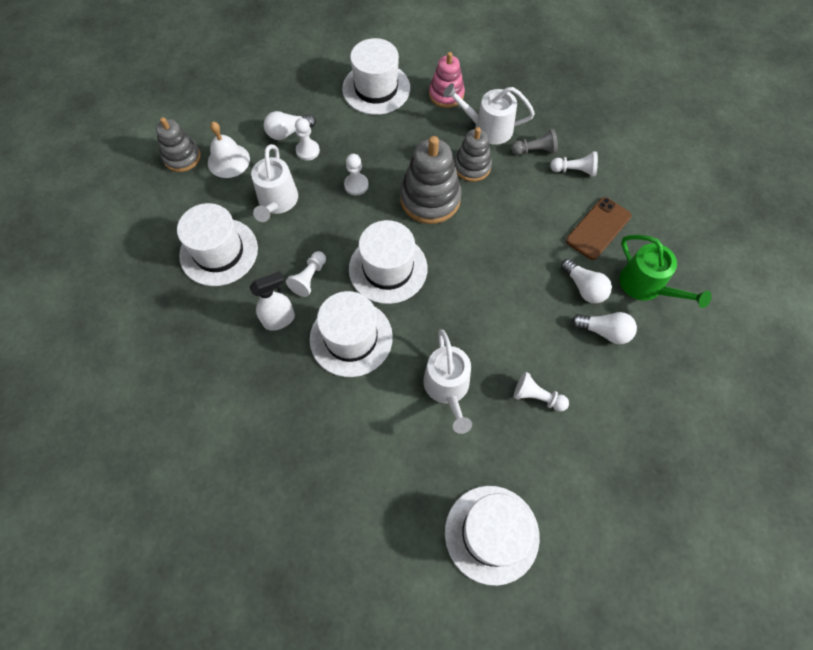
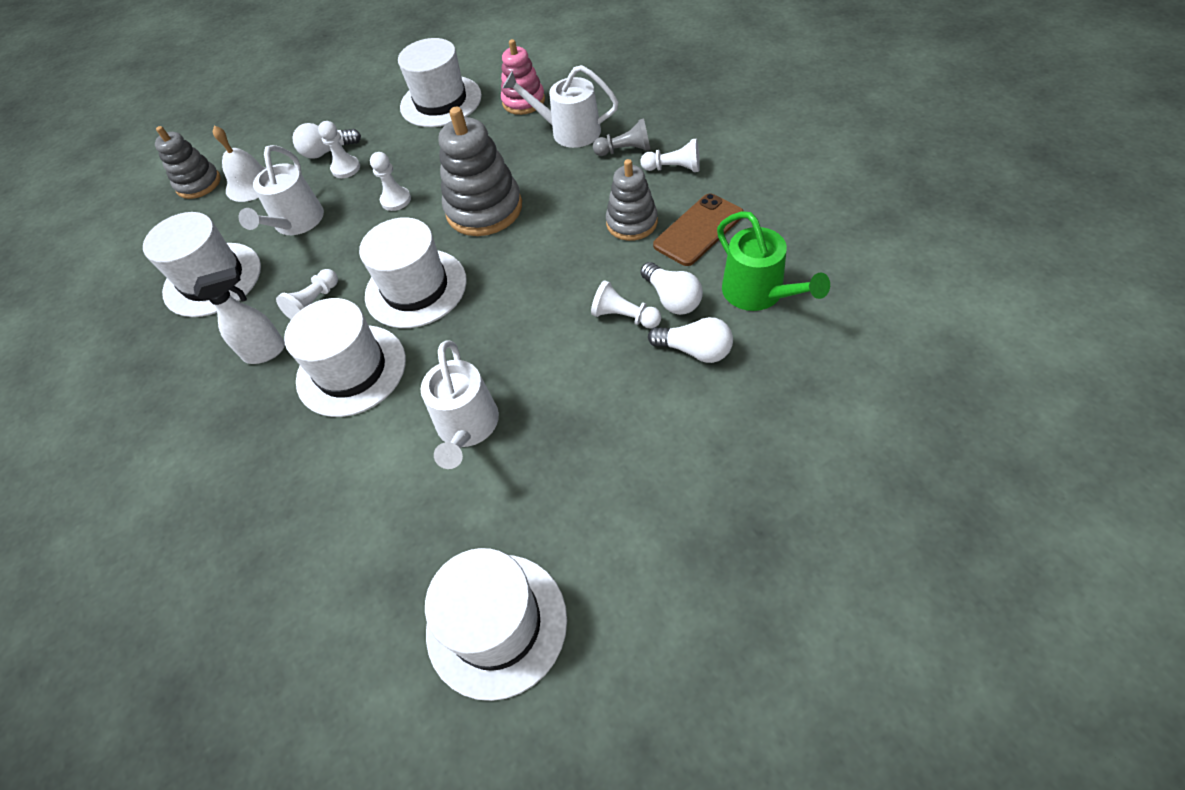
camera: 10 degrees right, 10 degrees down
(472, 166) = (543, 172): grey stacking toy -> grey stacking toy (632, 222)
(537, 397) = (590, 435): white pawn -> white pawn (624, 317)

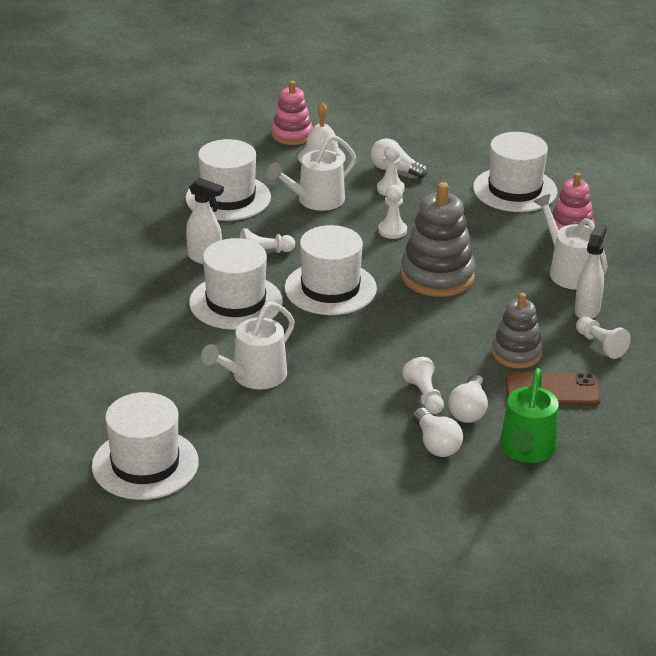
camera: 40 degrees right, 20 degrees down
(198, 184) = (292, 135): grey stacking toy -> pink stacking toy
(625, 150) = (587, 310): grey pawn -> white spray bottle

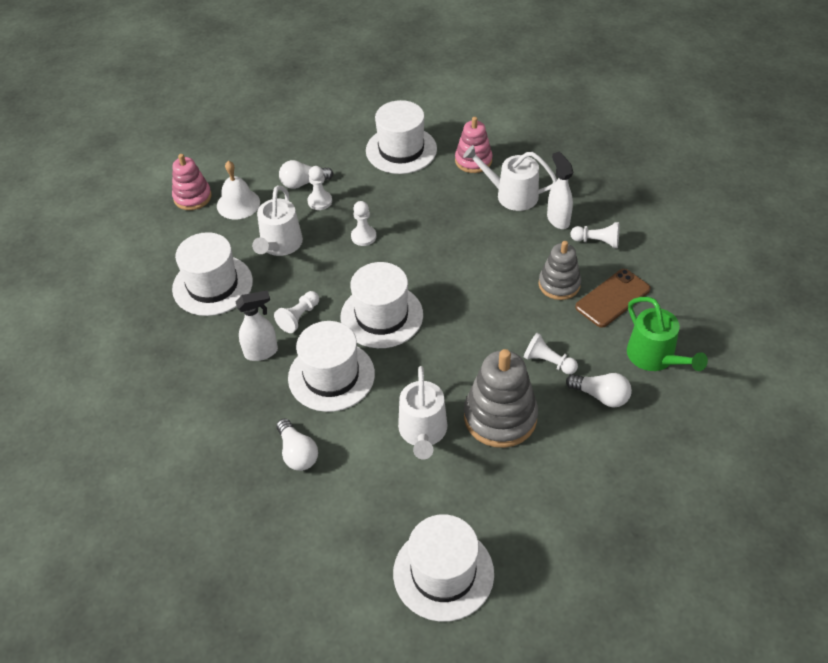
camera: 40 degrees left, 15 degrees up
(437, 276) = (438, 255): grey stacking toy -> grey stacking toy (500, 417)
(469, 410) = (586, 352): white light bulb -> white light bulb (297, 453)

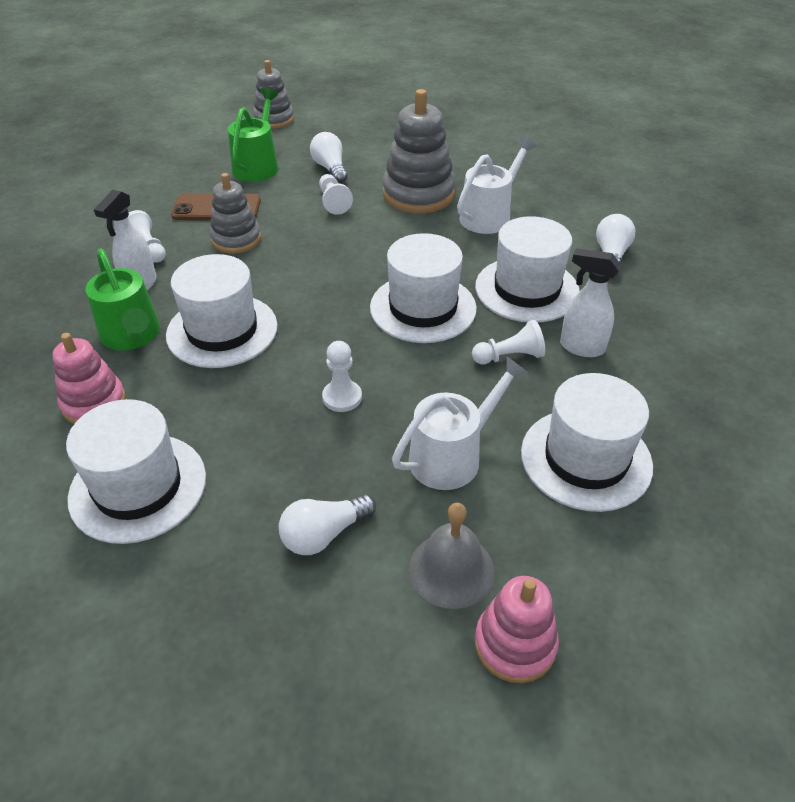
camera: 140 degrees left, 5 degrees down
(238, 204) = (451, 569): white bell -> grey bell
(303, 183) = (324, 534): white light bulb -> white light bulb turned 120 degrees clockwise
(320, 201) = (336, 485): white pawn -> none
(443, 573) = (559, 154): white hat -> white hat (222, 330)
(511, 195) = (132, 335): white watering can -> green watering can
(737, 423) = (274, 119): none -> grey stacking toy

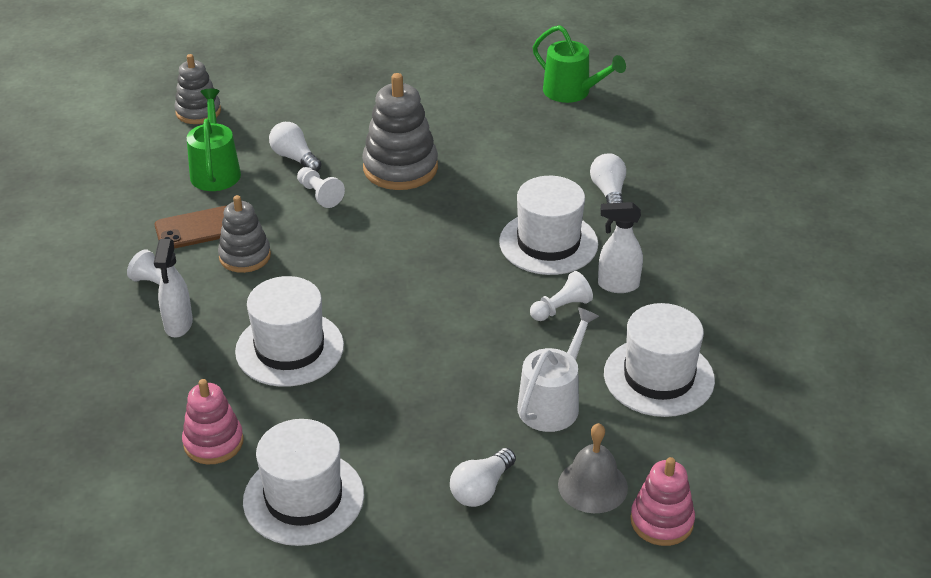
camera: 20 degrees left, 5 degrees down
(132, 335) = (205, 374): green watering can -> green watering can (572, 92)
(342, 397) = (435, 379): white pawn -> none
(423, 308) = (464, 282): white hat -> none
(489, 216) = (480, 176): white watering can -> none

